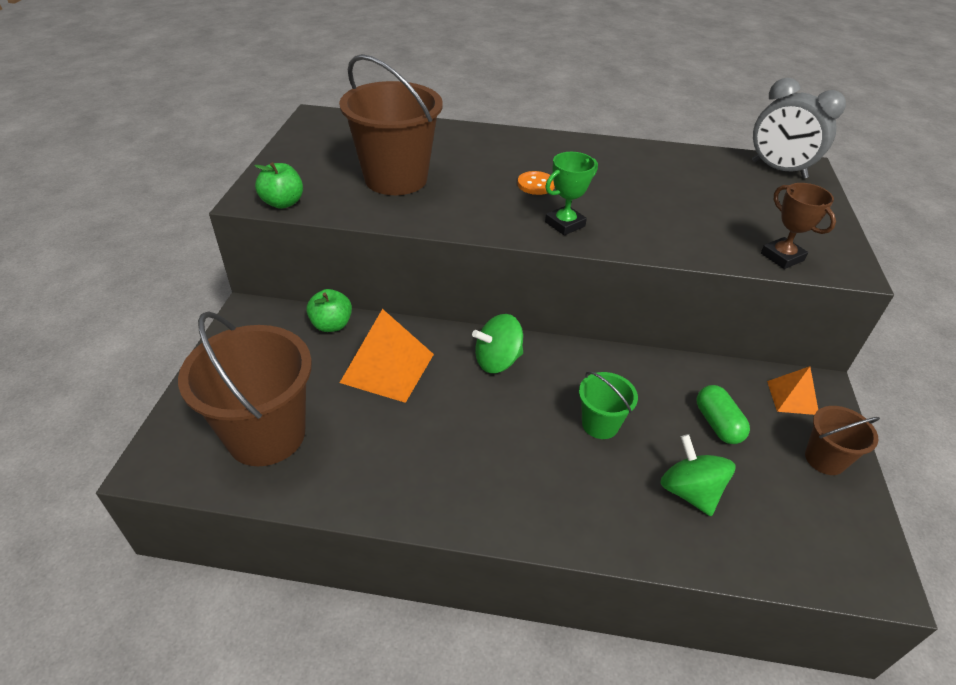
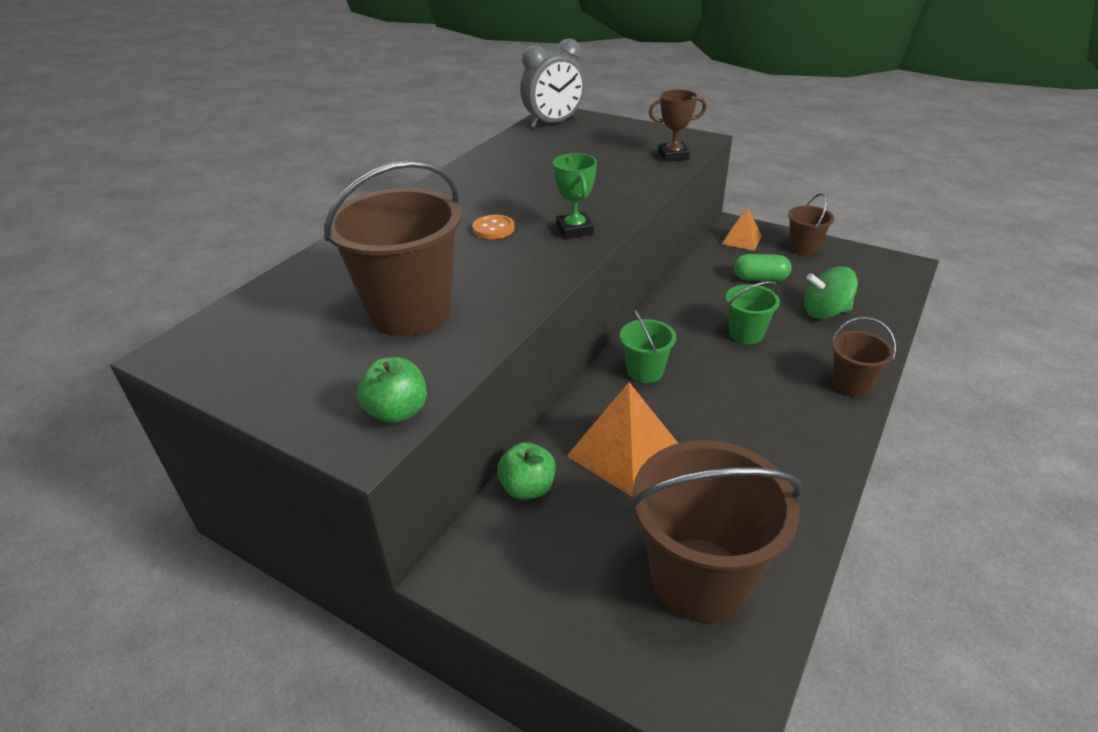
camera: 65 degrees left, 5 degrees down
(497, 361) = (645, 371): green spinning top -> green bucket
(560, 524) = (851, 384): none -> brown bucket

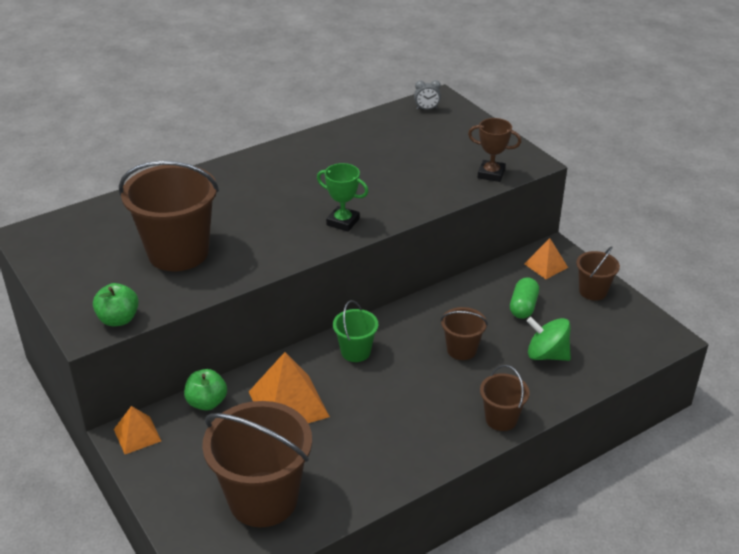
camera: 25 degrees right, 0 degrees up
(470, 565) = (137, 435): none -> orange pyramid
(493, 229) = (286, 202): orange button -> none
(553, 123) = (426, 109): grey clock -> grey clock, size x0.44
(574, 229) = (343, 222): green trophy -> green trophy turned 75 degrees counterclockwise
(746, 334) = (461, 350): green bucket -> brown bucket
(760, 279) = (523, 307): green capsule -> green capsule turned 75 degrees clockwise

